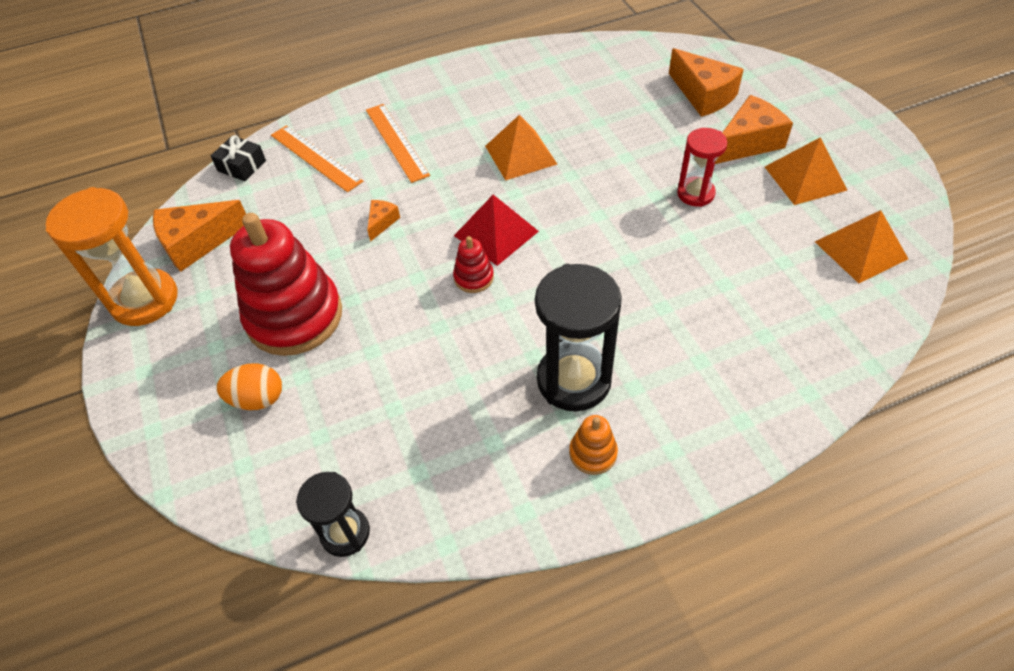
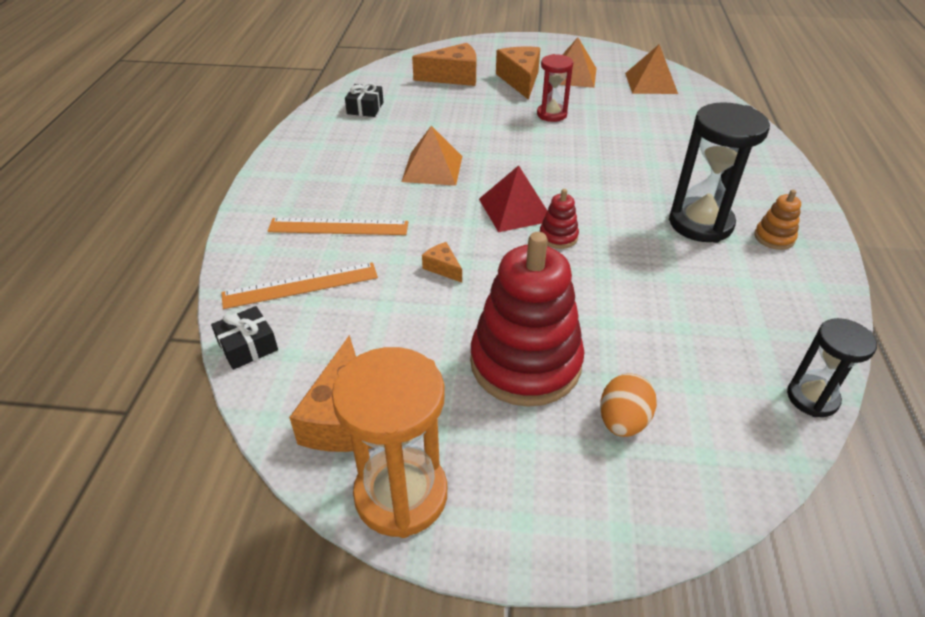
camera: 65 degrees left, 10 degrees down
(586, 70) = (365, 108): none -> black gift

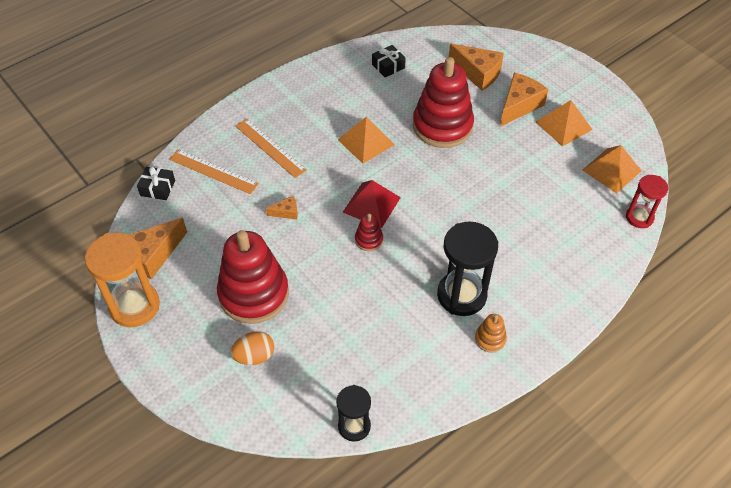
camera: 45 degrees right, 10 degrees up
(443, 268) = (286, 212): orange cheese -> orange cheese turned 75 degrees clockwise
(482, 122) = (442, 126): none -> red stacking toy
(551, 114) = (496, 150): red hourglass -> red hourglass (639, 217)

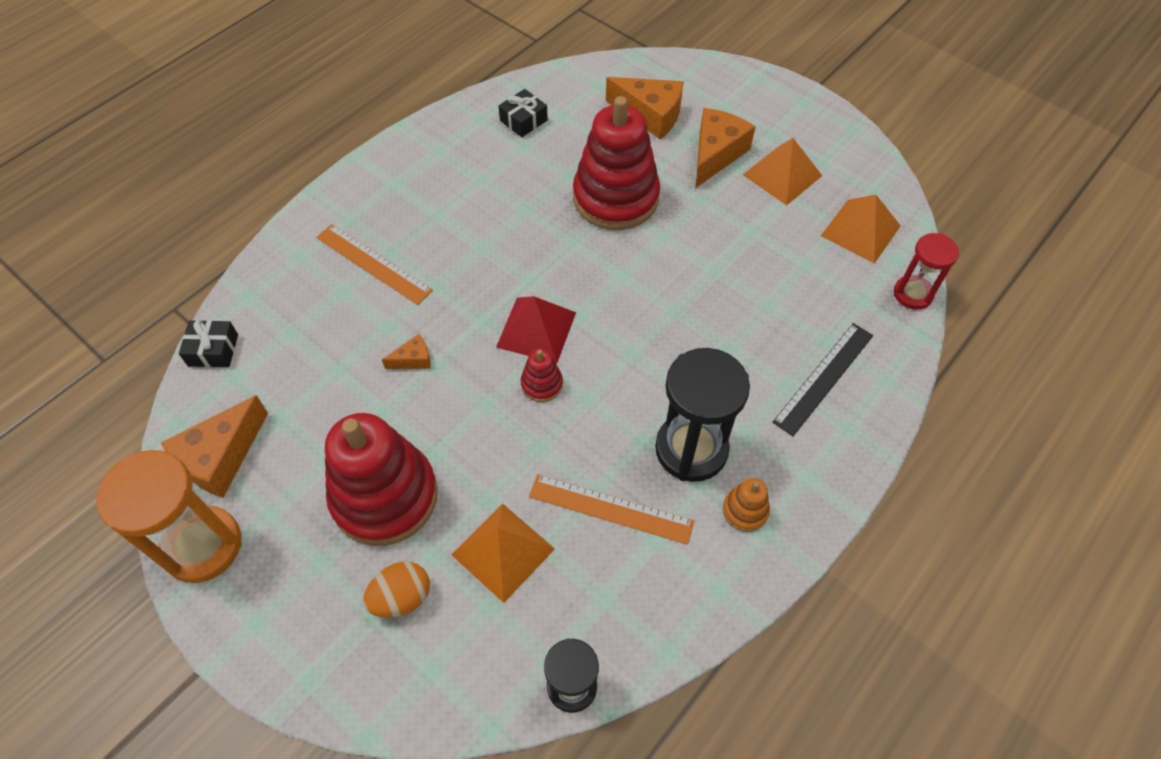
camera: 10 degrees left, 5 degrees up
(213, 171) = (294, 312): orange ruler -> orange ruler (610, 509)
(366, 142) = (511, 236): orange pyramid -> orange pyramid (503, 551)
(563, 263) = (824, 378): none -> black ruler

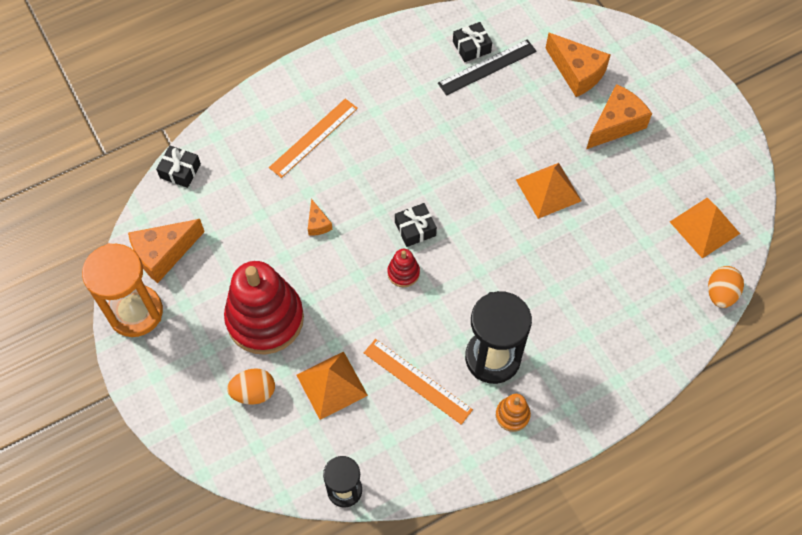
camera: 20 degrees right, 5 degrees up
(373, 264) = (313, 137): orange ruler -> orange ruler turned 75 degrees clockwise
(413, 359) = (318, 224): orange cheese -> orange cheese turned 75 degrees clockwise
(536, 329) = (415, 229): red pyramid -> black gift
(615, 198) = (518, 138): red stacking toy -> none
(782, 175) = (662, 159): orange pyramid -> orange pyramid (548, 190)
(824, 378) = (617, 337): black ruler -> black ruler (487, 67)
(912, 294) = (720, 294): red hourglass -> orange egg

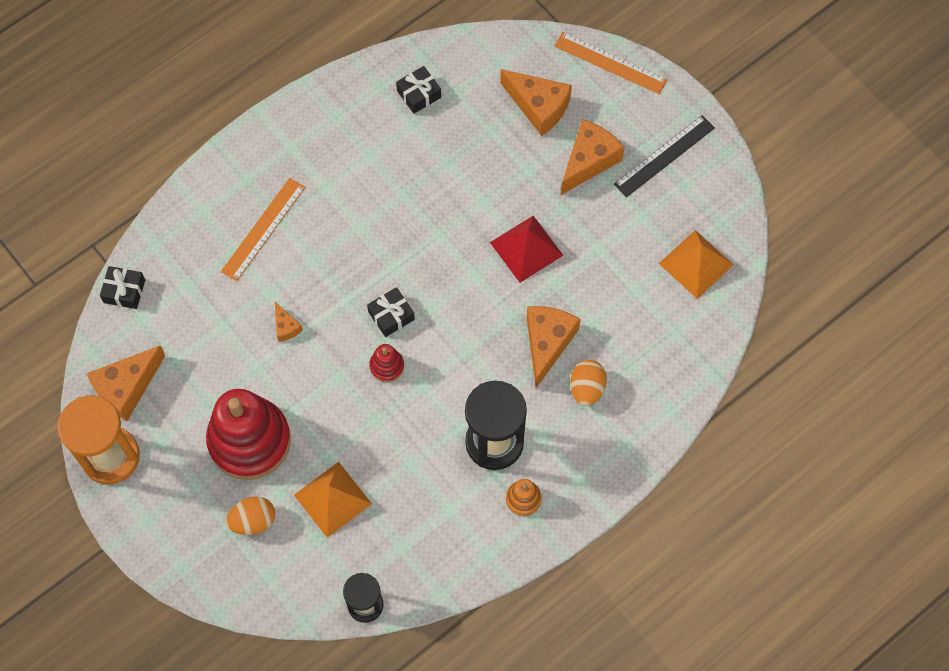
camera: 10 degrees left, 5 degrees up
(417, 381) = (420, 480): orange ruler -> orange ruler (610, 63)
(487, 67) = (440, 116): black ruler -> black ruler (664, 156)
(548, 190) = (526, 249): orange pyramid -> red pyramid
(556, 276) = (547, 343): none -> orange cheese
(720, 294) = (720, 334): orange egg -> orange egg (587, 388)

